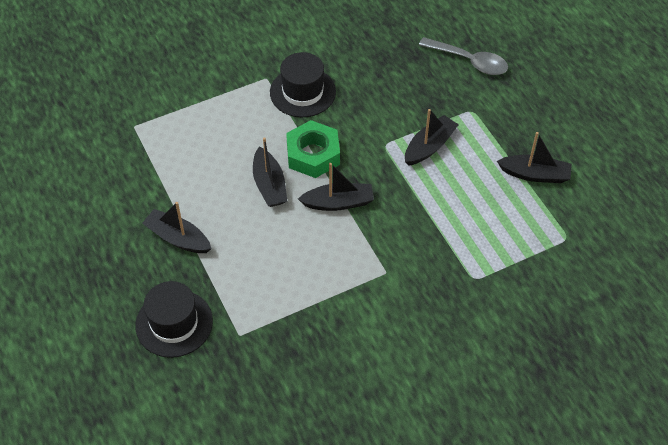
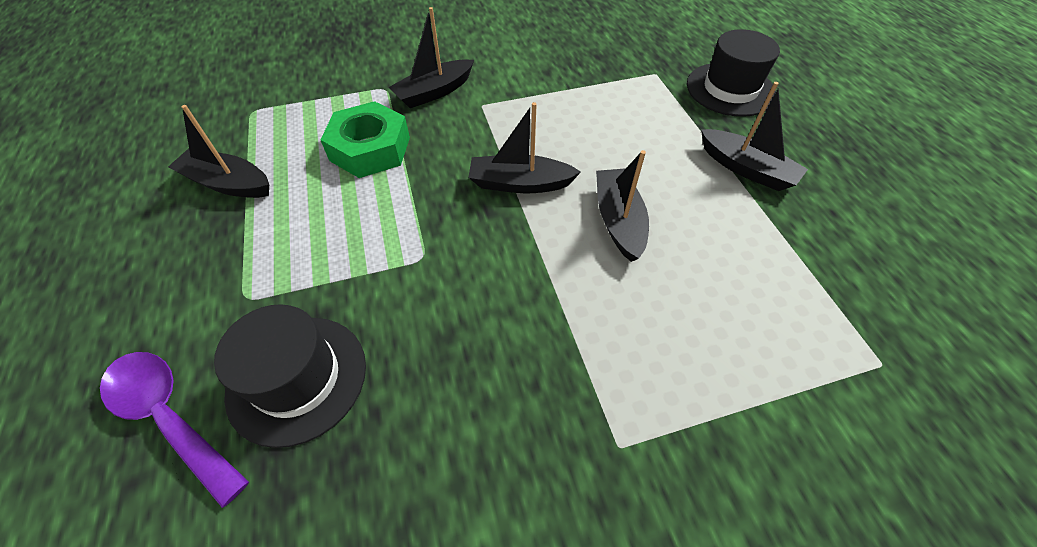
camera: 170 degrees left, 0 degrees up
(302, 92) = (543, 393): black hat -> black hat (297, 378)
(313, 154) = (544, 258): green nut -> green nut (370, 149)
(429, 146) = (353, 245): black boat -> black boat (434, 92)
(469, 61) = (170, 417): grey spoon -> purple spoon

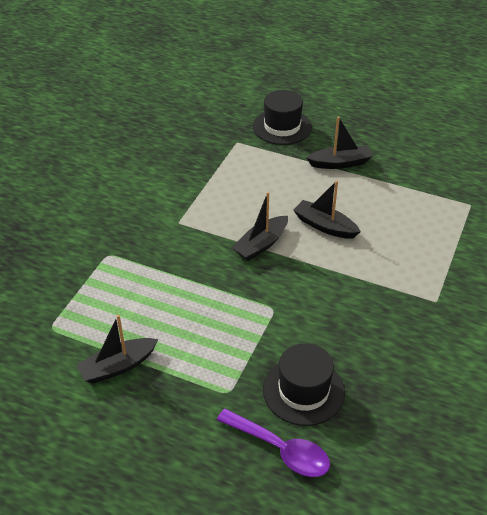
camera: 50 degrees left, 10 degrees down
(170, 417) = (280, 449): purple spoon -> purple spoon turned 135 degrees counterclockwise
(370, 149) = (161, 289): green nut -> none
(434, 92) = (141, 235): black boat -> none

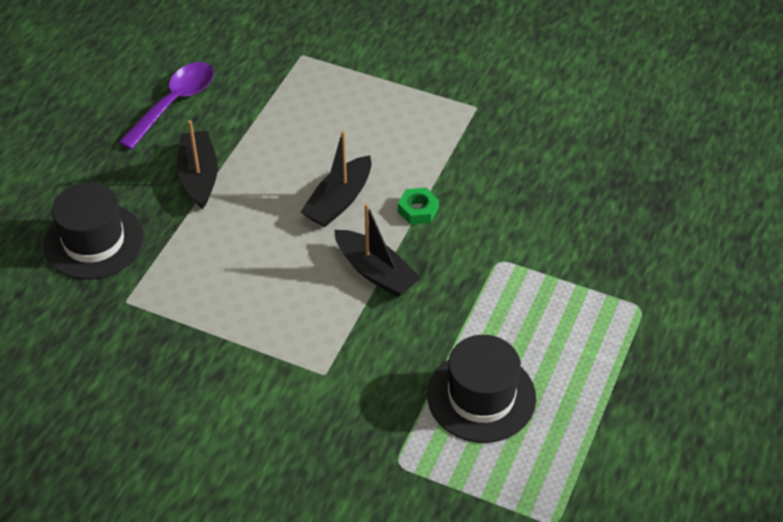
camera: 90 degrees left, 5 degrees up
(118, 366) = (616, 429): black boat -> none
(280, 449) = (713, 259): purple spoon -> purple spoon (174, 103)
(303, 391) = (628, 235): black hat -> black hat (481, 396)
(320, 265) = (418, 210): none -> green nut

